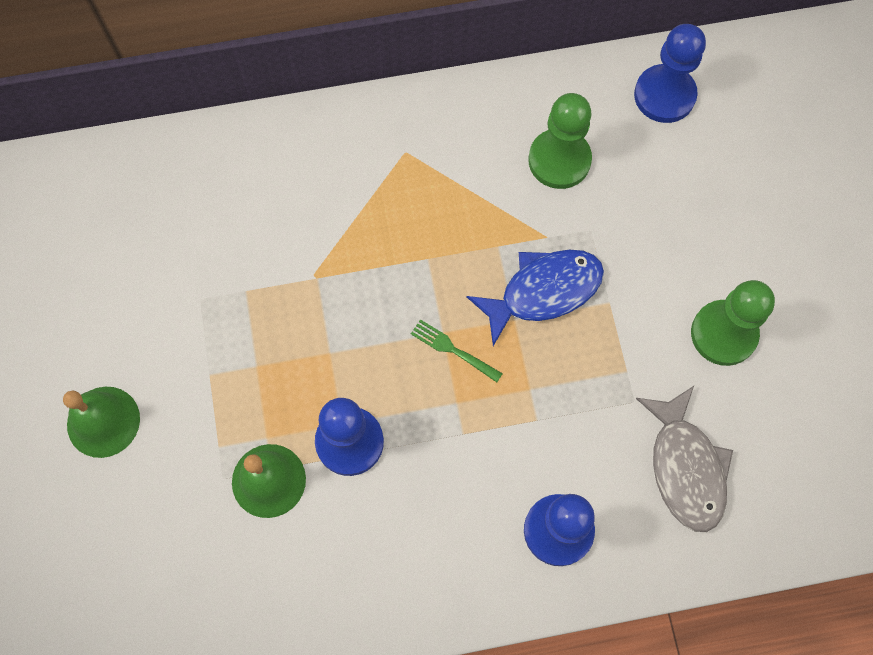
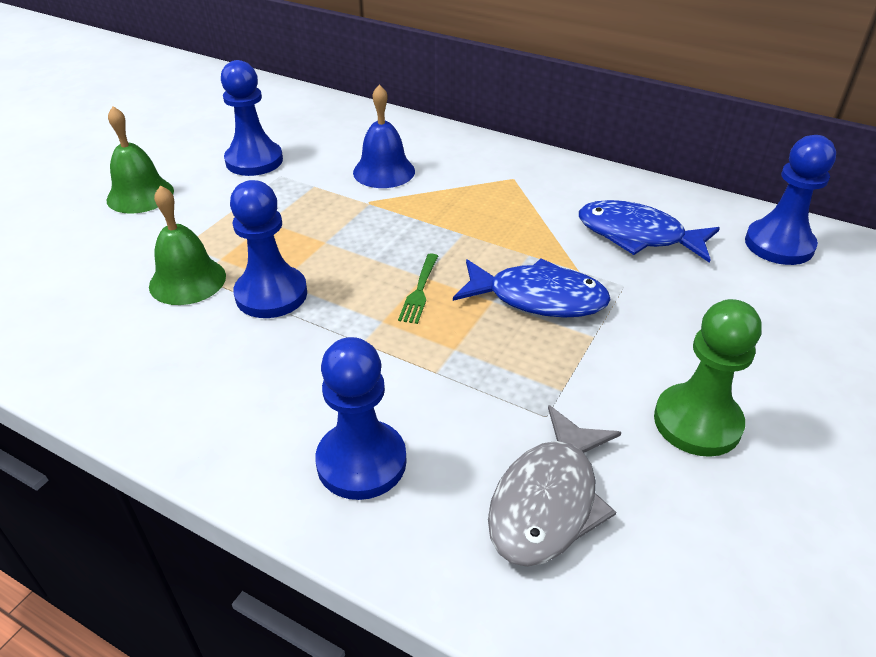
camera: 40 degrees right, 30 degrees down
(153, 297) = (254, 161): none -> blue pawn
(287, 224) = (384, 171): none -> blue bell
(454, 350) = (419, 290): green fork -> green fork turned 150 degrees counterclockwise
(559, 160) = (637, 236): green pawn -> blue fish

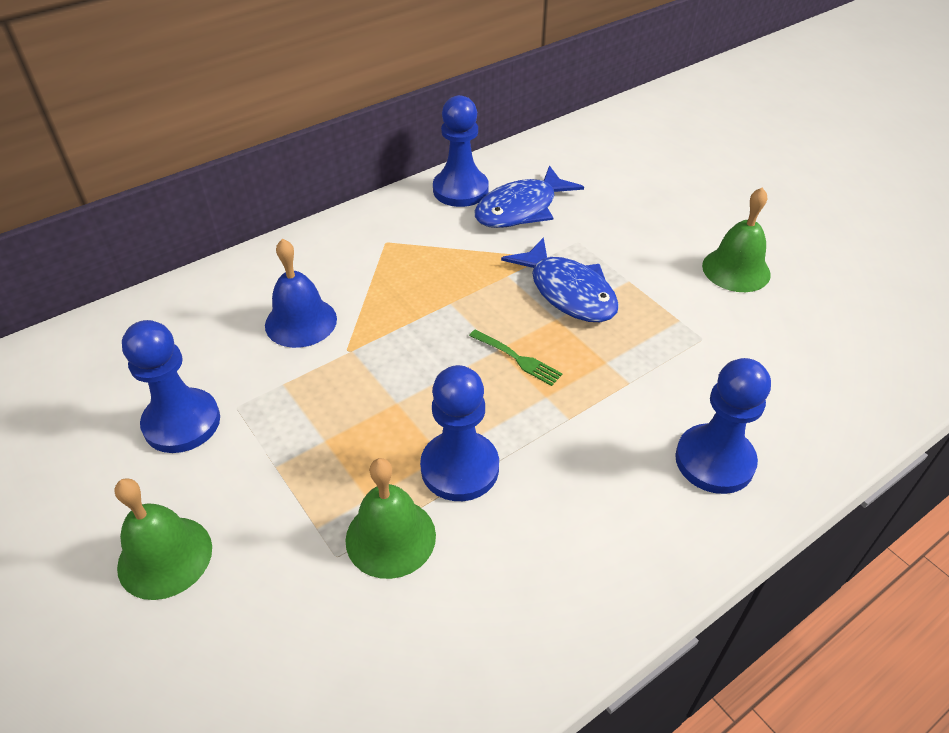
camera: 65 degrees left, 5 degrees up
(538, 298) = (568, 292): blue fish -> blue fish turned 105 degrees clockwise
(548, 500) = (783, 368): grey fish -> none
(697, 422) = (736, 270): green pawn -> green bell
(779, 244) = (575, 152): blue pawn -> blue pawn (460, 190)

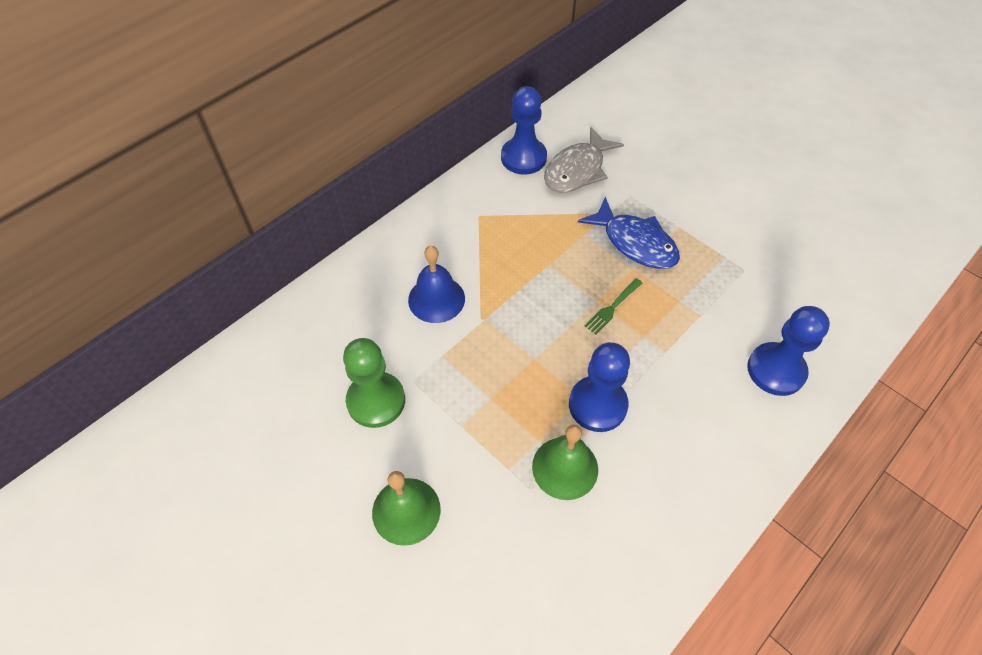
camera: 10 degrees left, 10 degrees up
(182, 423) = (376, 401): blue pawn -> green pawn
(516, 358) = (612, 307): green fork -> green fork turned 105 degrees clockwise
(521, 209) = (577, 170): blue fish -> grey fish
(736, 270) = (755, 205): green bell -> none

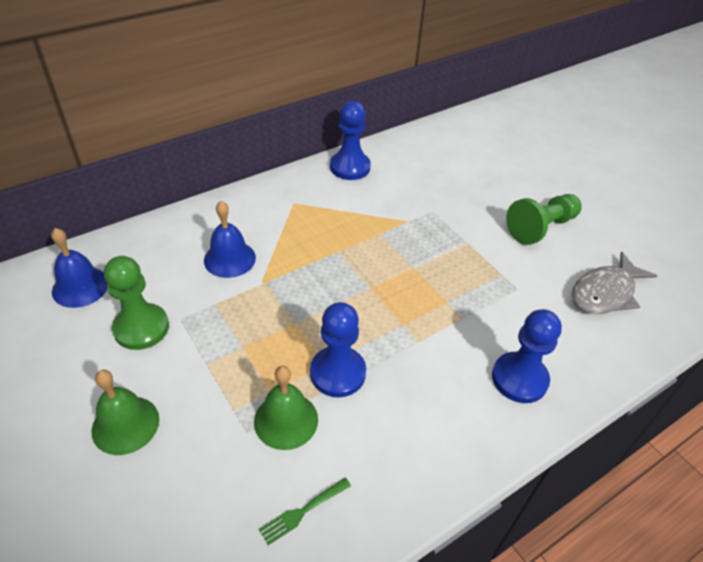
camera: 10 degrees right, 10 degrees down
(288, 367) = (80, 287): none -> blue bell
(577, 170) = (393, 184): grey fish -> grey fish (605, 293)
(612, 307) = (383, 295): green fork -> green fork (303, 511)
(635, 242) = (423, 248): blue fish -> none
(747, 193) = (541, 228): none -> green pawn

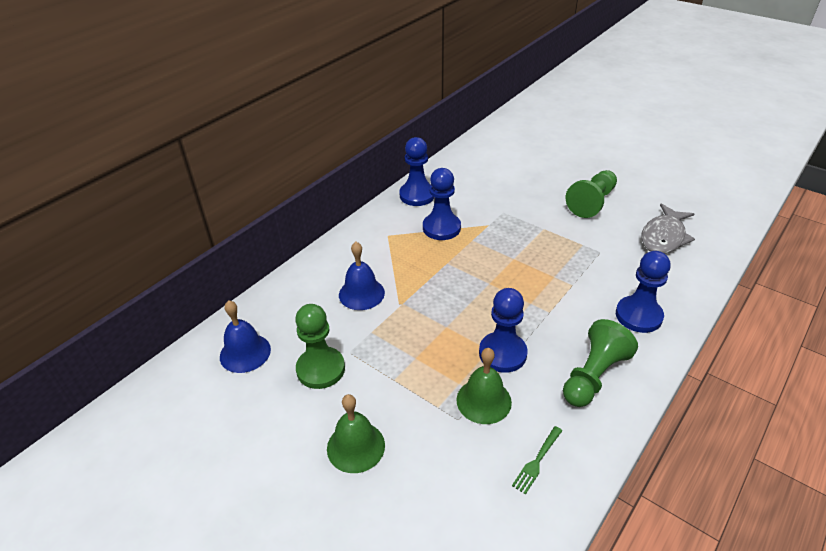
camera: 15 degrees left, 5 degrees down
(355, 210) = (441, 228): none -> blue pawn
(425, 433) = (593, 375): none -> green pawn

